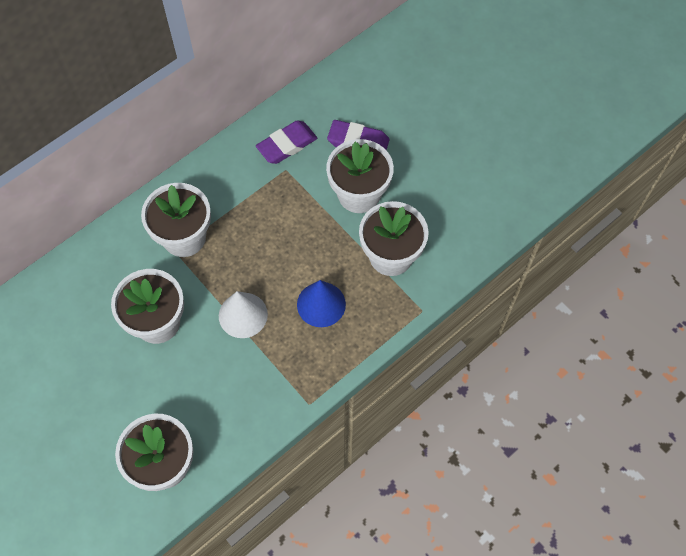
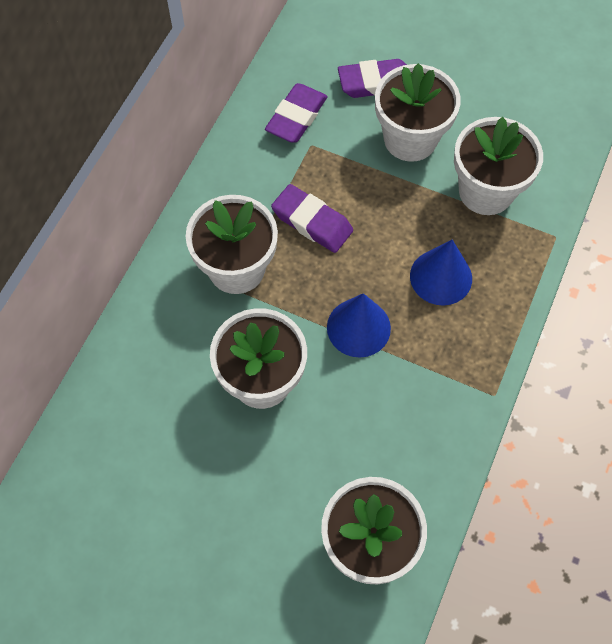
camera: 25 degrees left, 0 degrees up
(243, 315) = (358, 327): white cone -> blue cone
(254, 226) = (312, 222): none -> purple eraser

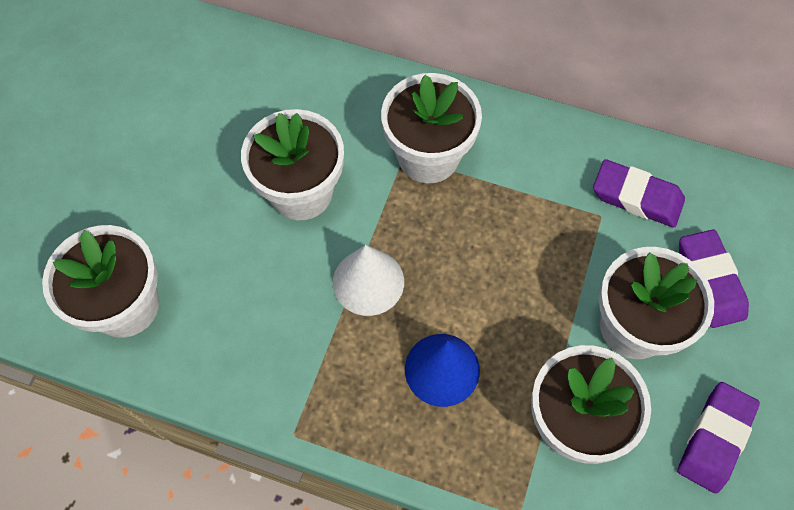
camera: 85 degrees right, 0 degrees up
(312, 222) = (496, 225): purple eraser -> purple eraser (714, 438)
(358, 327) = (368, 282): blue cone -> white cone

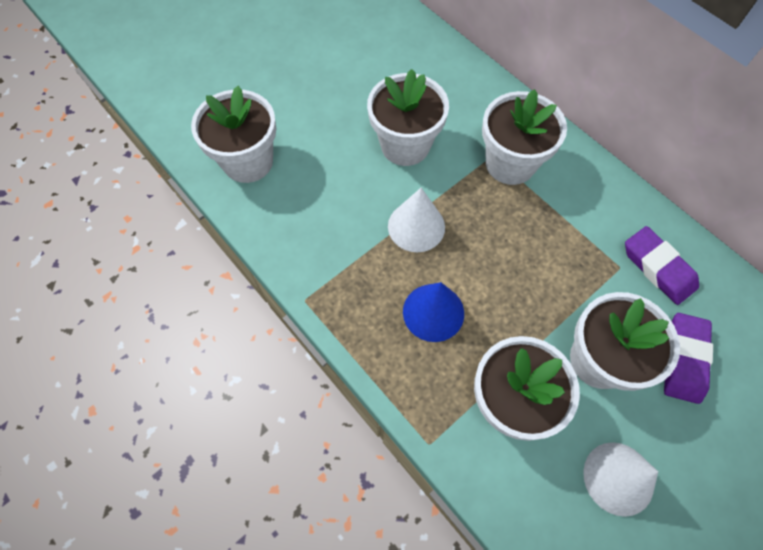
camera: 30 degrees right, 0 degrees up
(714, 438) = (618, 478): purple eraser -> white cone

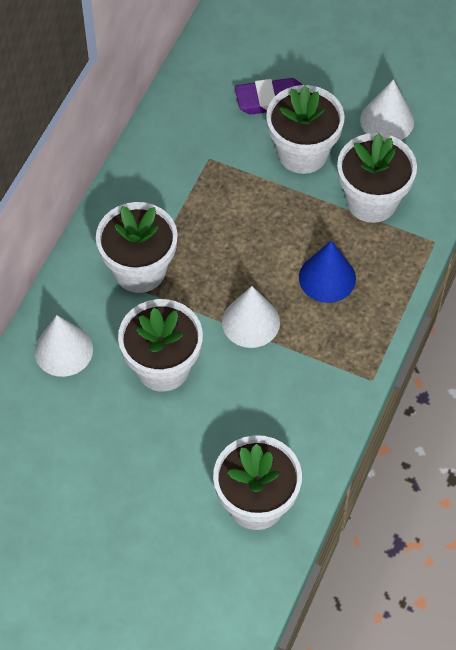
camera: 115 degrees left, 5 degrees down
(455, 87) = (63, 350): none -> white cone
(658, 268) = (195, 132): purple eraser -> none

